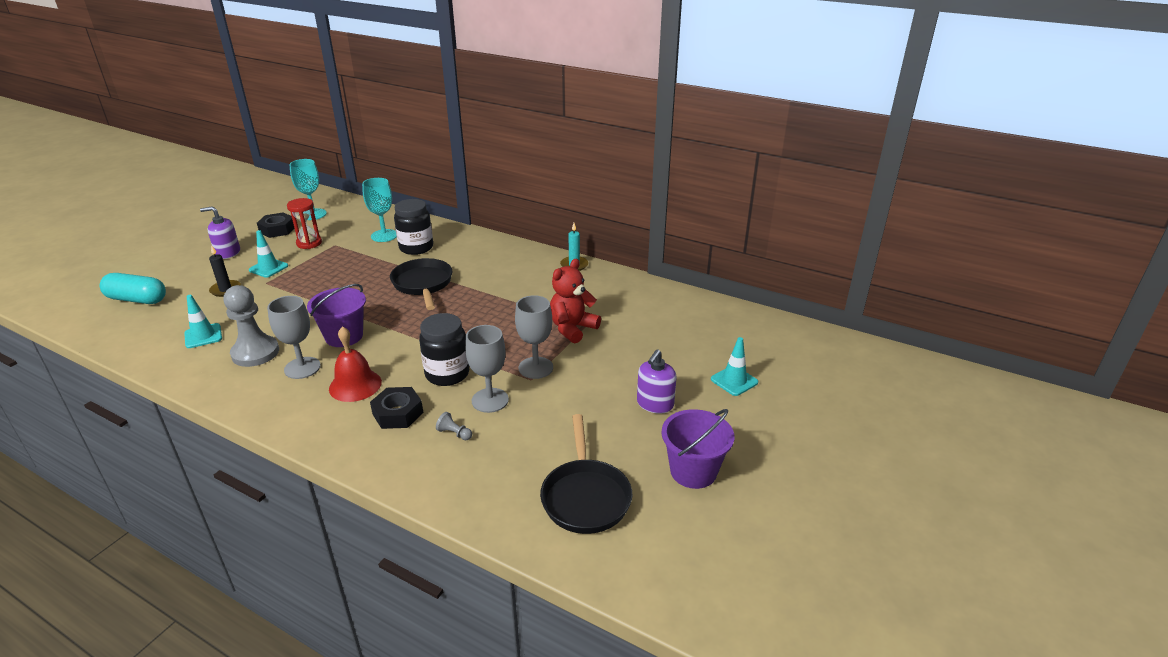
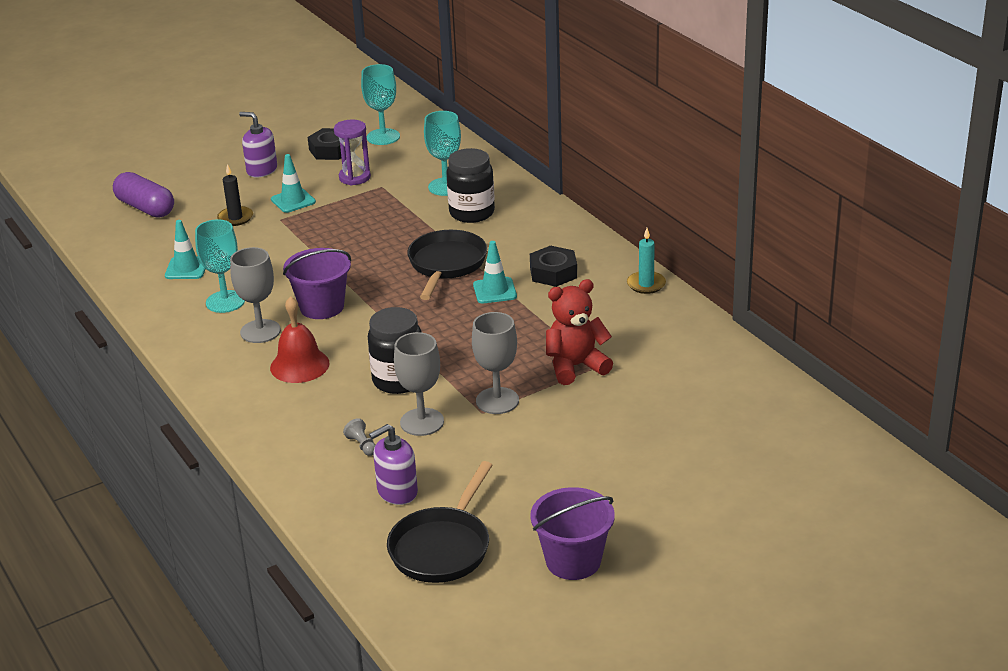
camera: 30 degrees right, 0 degrees up
(137, 299) = (145, 208): turquoise capsule -> purple capsule
(255, 353) = (225, 302): grey pawn -> turquoise goblet
(309, 243) = (354, 177): red hourglass -> purple hourglass
(397, 413) = (321, 407): black nut -> black nut (553, 272)
(655, 404) = (595, 480): purple soap dispenser -> purple soap dispenser (397, 492)
(734, 381) = (712, 483): turquoise traffic cone -> turquoise traffic cone (495, 291)

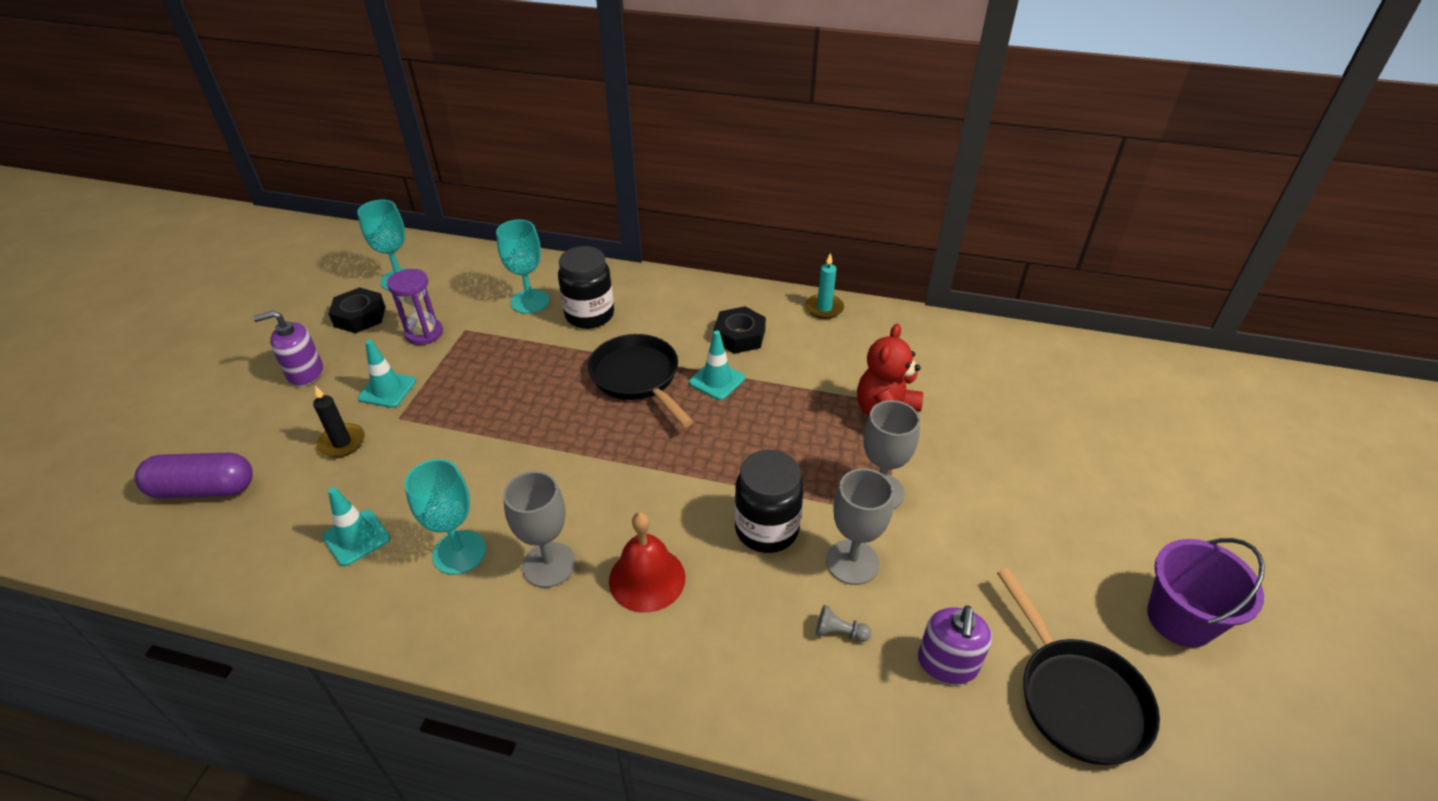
camera: 45 degrees left, 10 degrees up
(322, 307) = (577, 493): purple bucket -> none

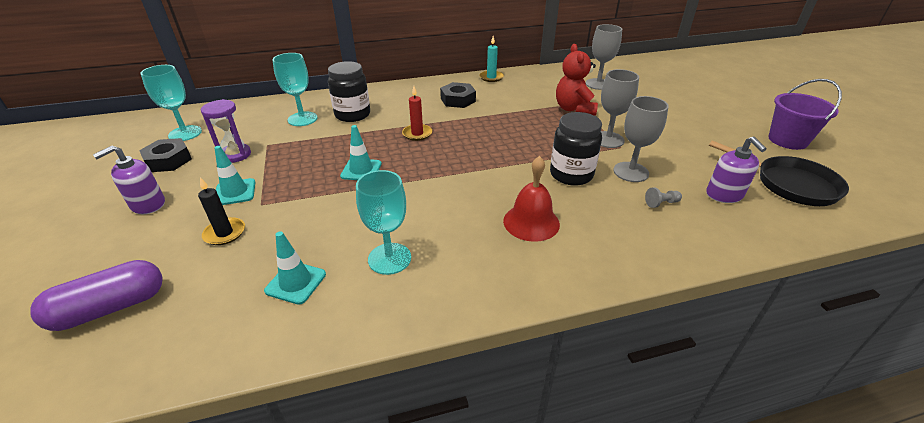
camera: 30 degrees left, 5 degrees down
(549, 564) = (461, 240): grey goblet -> grey goblet (598, 84)
(638, 378) = (417, 134): black pan -> red candle
(717, 380) = (467, 121): turquoise traffic cone -> turquoise traffic cone (361, 170)

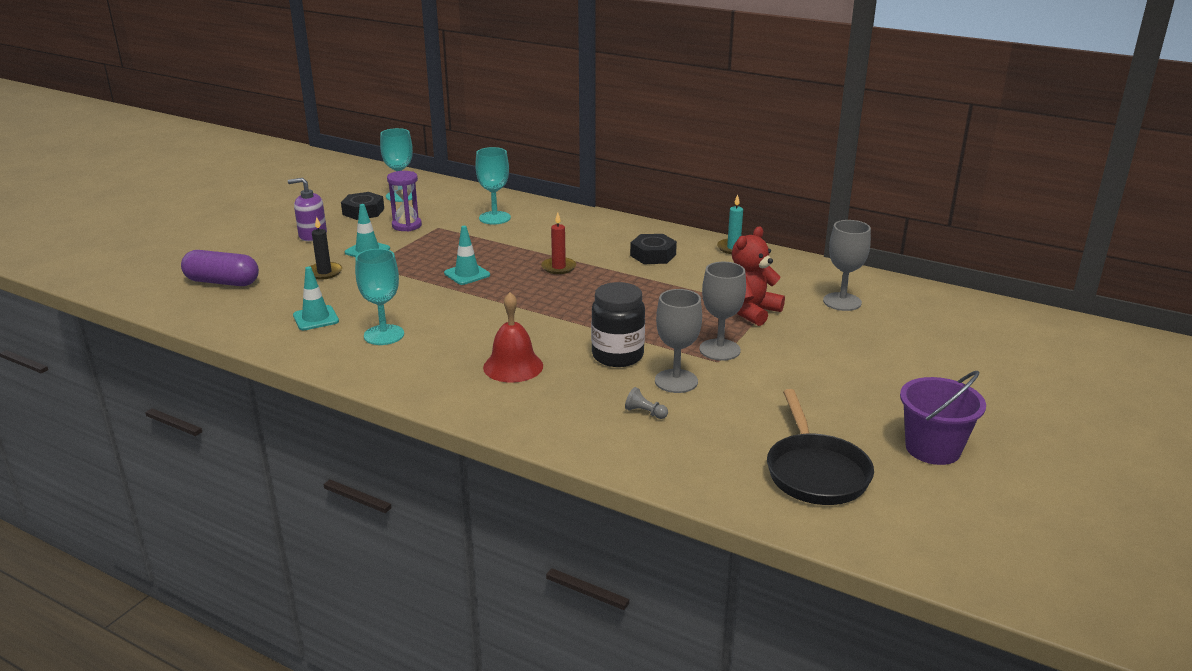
camera: 45 degrees right, 10 degrees down
(352, 115) = (537, 230): black jar -> none
(724, 195) = (721, 440): purple soap dispenser -> none

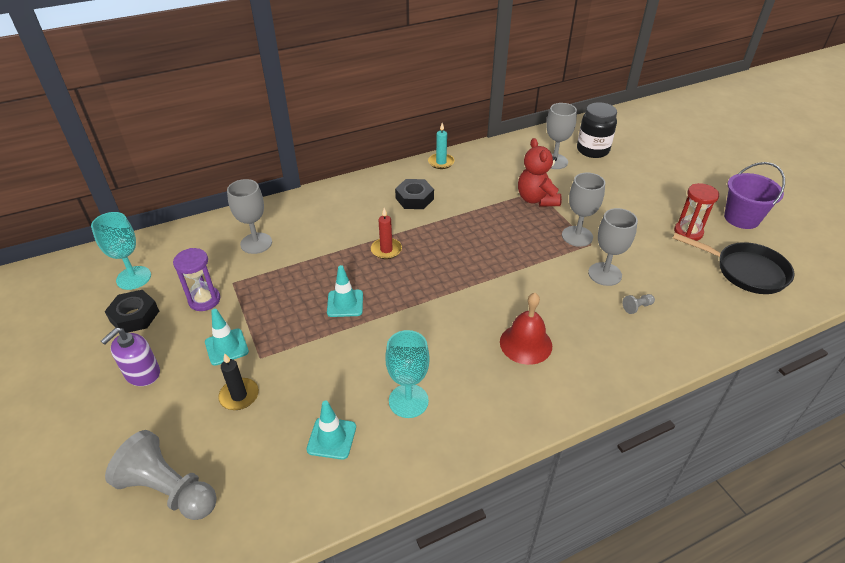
camera: 55 degrees left, 15 degrees up
(222, 282) = (169, 490): purple capsule -> grey pawn
(494, 218) = (256, 243): turquoise goblet -> grey goblet
(617, 356) = (550, 284): black jar -> black jar (592, 150)
(836, 416) = (688, 232): none -> red hourglass

